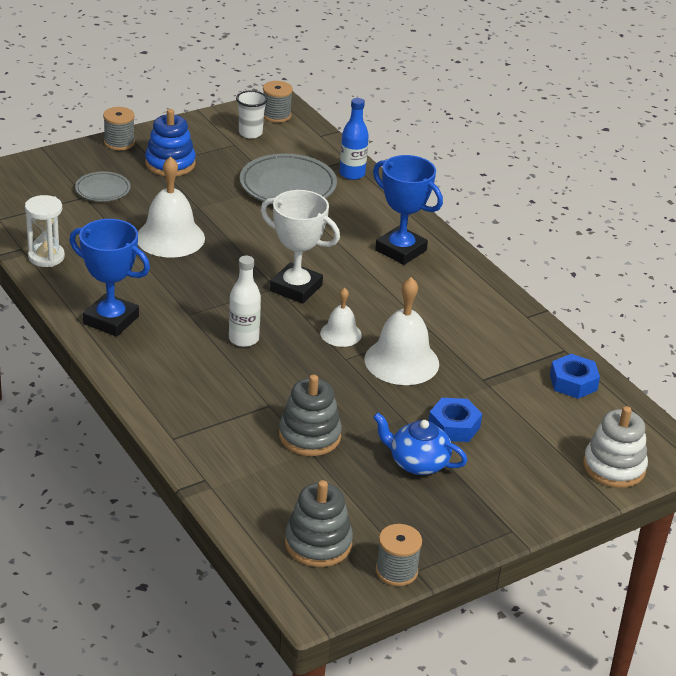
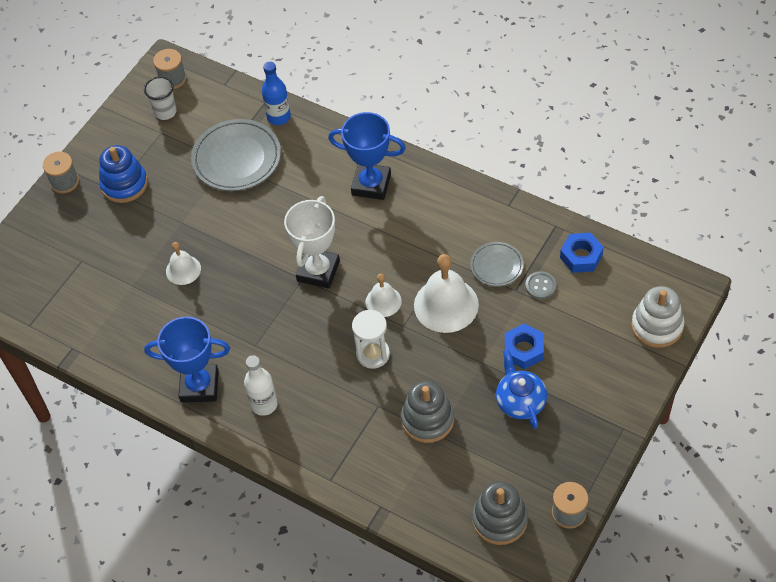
camera: 20 degrees left, 20 degrees up
(46, 257) = (99, 346): white hourglass -> white hourglass (373, 354)
(102, 190) = (90, 245): grey plate -> grey plate (496, 266)
(170, 238) = (183, 270): white bell -> white bell, size x0.56
(243, 339) = (314, 348): white bottle -> white bottle (264, 404)
(296, 288) = (318, 271): white trophy -> white trophy turned 75 degrees counterclockwise
(417, 463) = (520, 401): blue teapot -> blue teapot turned 75 degrees clockwise
(511, 387) = (540, 286): none -> grey button

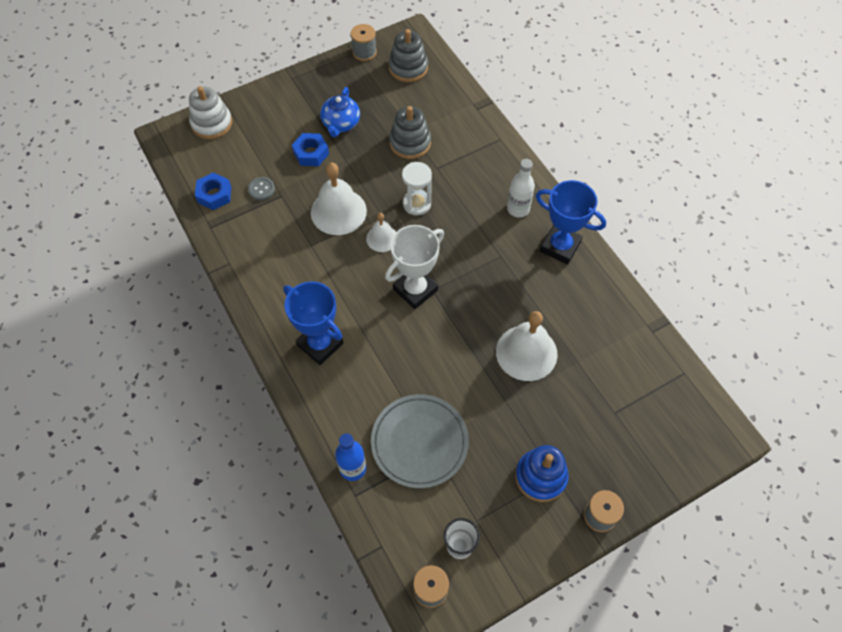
camera: 155 degrees left, 5 degrees up
(183, 270) = (526, 352): white bell -> white bell, size x1.78
(496, 266) = (279, 220): grey plate -> none

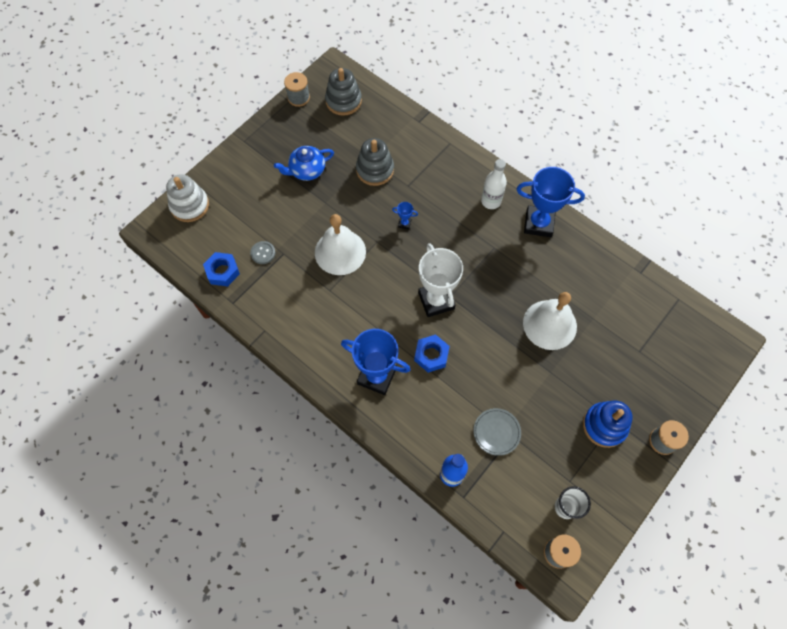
camera: 20 degrees left, 5 degrees up
(311, 153) = (292, 206): blue nut -> blue nut (431, 355)
(341, 124) = (307, 170): blue teapot -> blue teapot turned 75 degrees clockwise
(382, 238) = (388, 264): white bell -> none
(415, 290) = (436, 300): white trophy -> white trophy turned 45 degrees counterclockwise
(417, 204) = (404, 223): white hourglass -> blue trophy
(419, 442) = (496, 432): grey plate -> grey plate, size x0.56

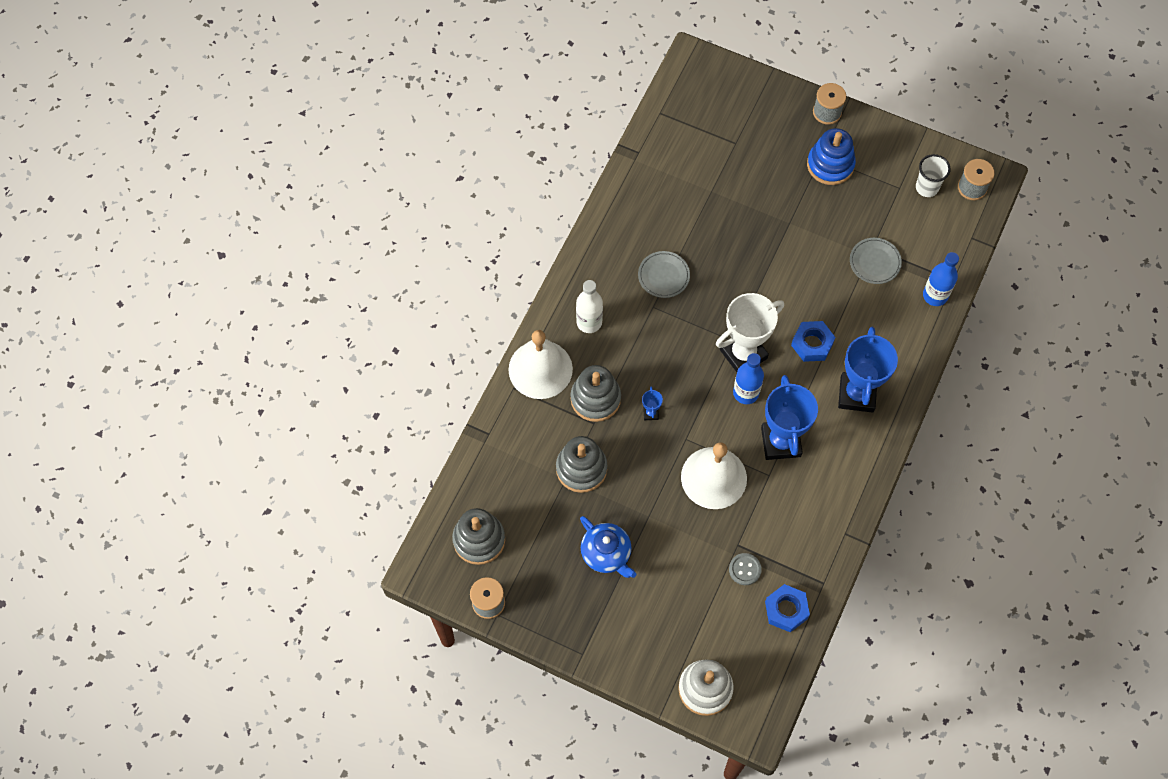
camera: 105 degrees left, 0 degrees up
(402, 293) = (746, 393): none -> blue bottle
(426, 191) = (595, 398): none -> grey stacking toy
(519, 262) = (663, 276): none -> grey plate
(538, 223) = (605, 265): blue trophy -> blue trophy (780, 442)
(549, 324) = (733, 232): white bell -> white bell (540, 369)

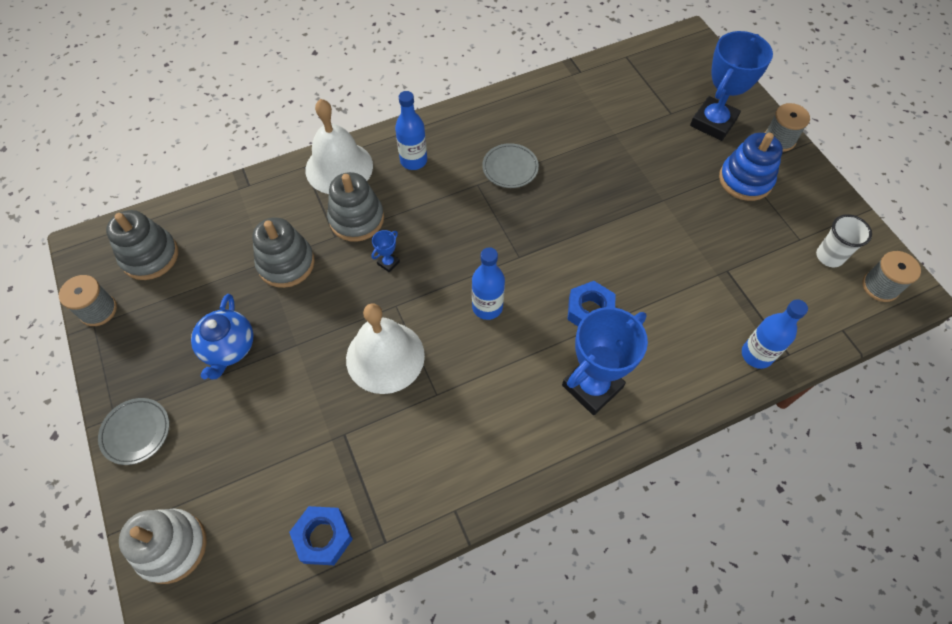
camera: 40 degrees right, 5 degrees down
(589, 322) = (413, 161): white bottle -> blue bottle
(743, 354) = (517, 274): white trophy -> none
(745, 569) = (326, 463): grey button -> none
(780, 442) = (477, 373): blue trophy -> blue trophy (713, 122)
(874, 262) = (718, 284): grey plate -> grey plate (136, 432)

